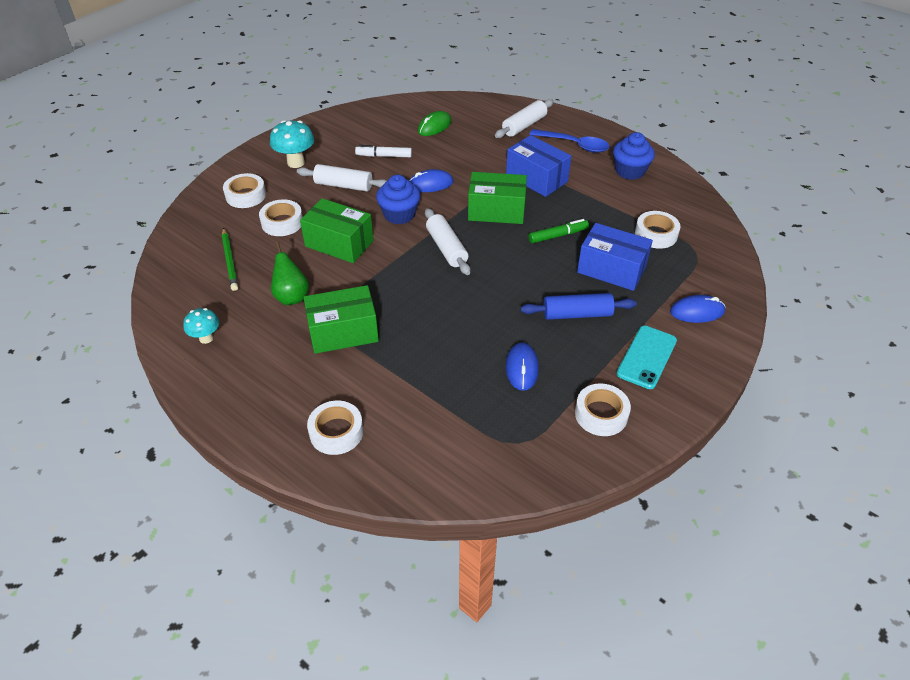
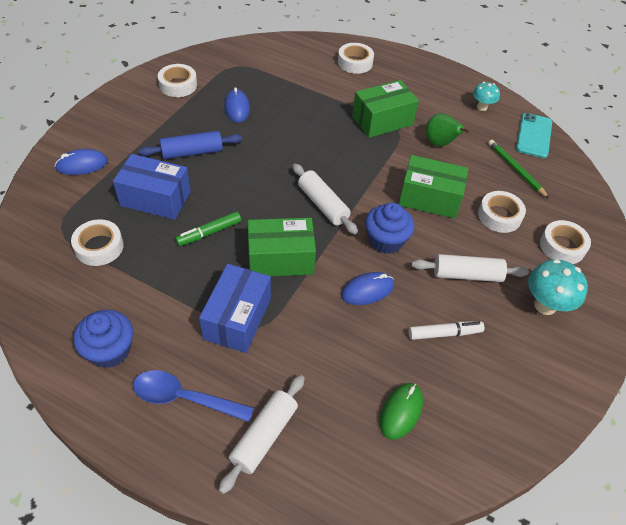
camera: 165 degrees right, 5 degrees up
(536, 178) = (237, 318): blue box -> blue box turned 75 degrees clockwise
(646, 357) = (137, 124): turquoise phone -> turquoise phone (534, 135)

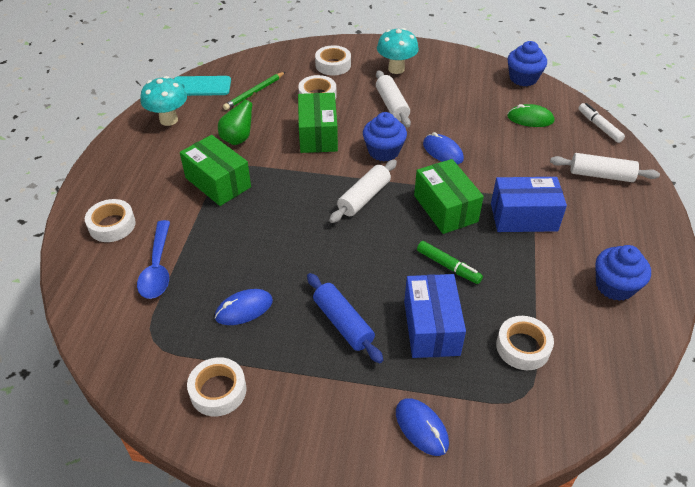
camera: 105 degrees left, 5 degrees down
(184, 398) = (612, 224): blue spoon -> blue spoon (157, 268)
(444, 333) = (454, 109): white marker -> white marker (599, 126)
(482, 107) = (169, 120): turquoise mushroom -> turquoise mushroom, size x1.60
(499, 452) = (523, 78): none -> blue cupcake

